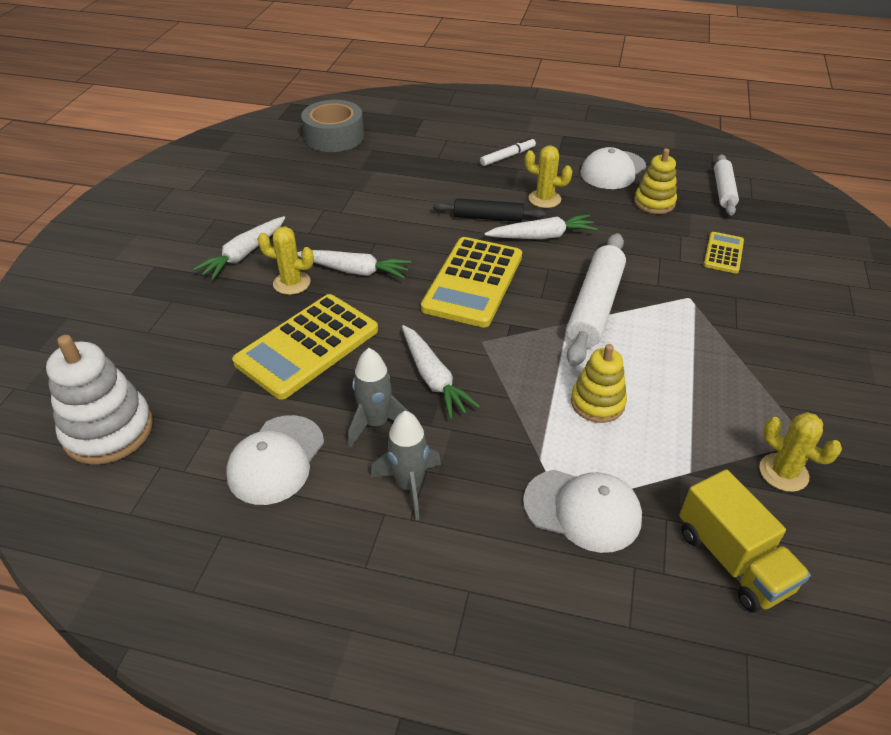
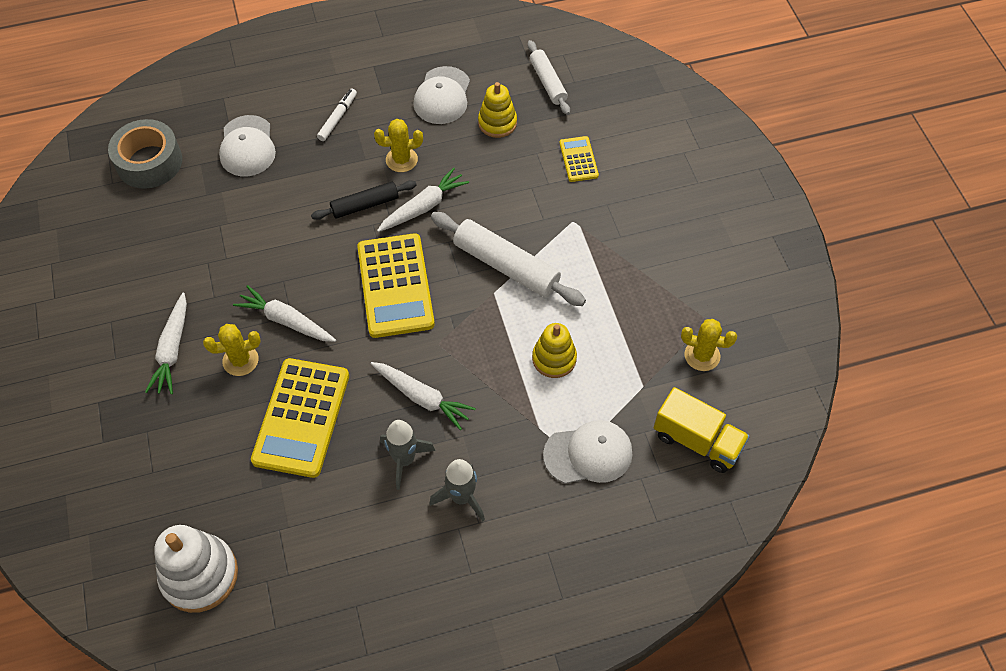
camera: 30 degrees left, 15 degrees up
(276, 460) = (351, 529): white cap -> white cap (247, 146)
(354, 271) = (286, 321): white carrot -> white carrot turned 135 degrees counterclockwise
(594, 307) = (506, 266): white rolling pin -> white rolling pin turned 45 degrees counterclockwise

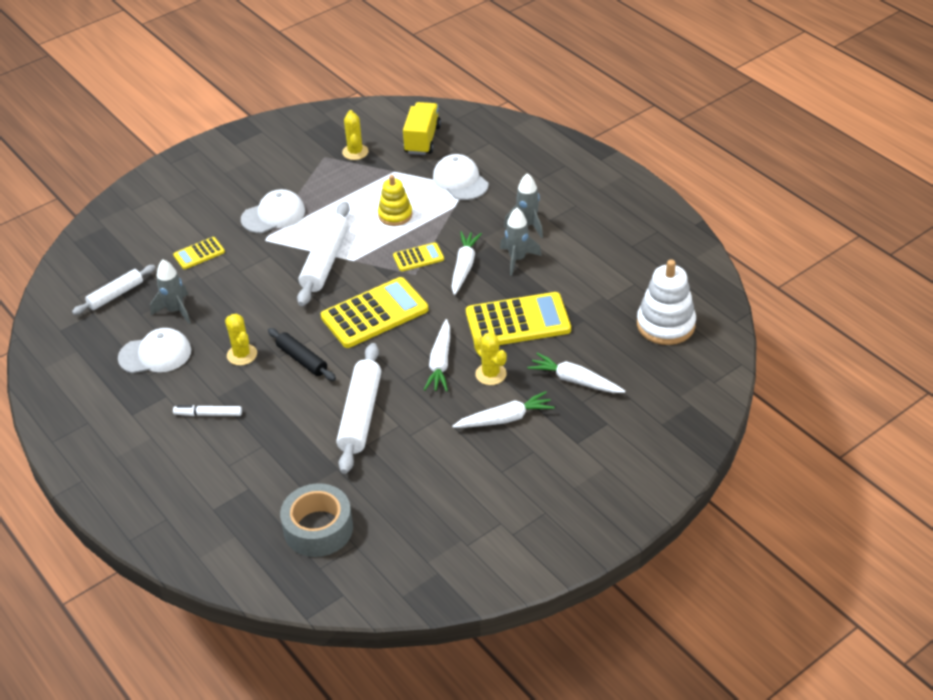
camera: 110 degrees left, 15 degrees down
(247, 146) = (269, 463): white cap -> white cap (273, 215)
(260, 231) = (360, 415): none -> white rolling pin
(423, 207) = (288, 324): white carrot -> white carrot (575, 380)
(464, 357) = (418, 257): none -> yellow calculator
(497, 123) = (175, 310): yellow stacking toy -> grey rocket

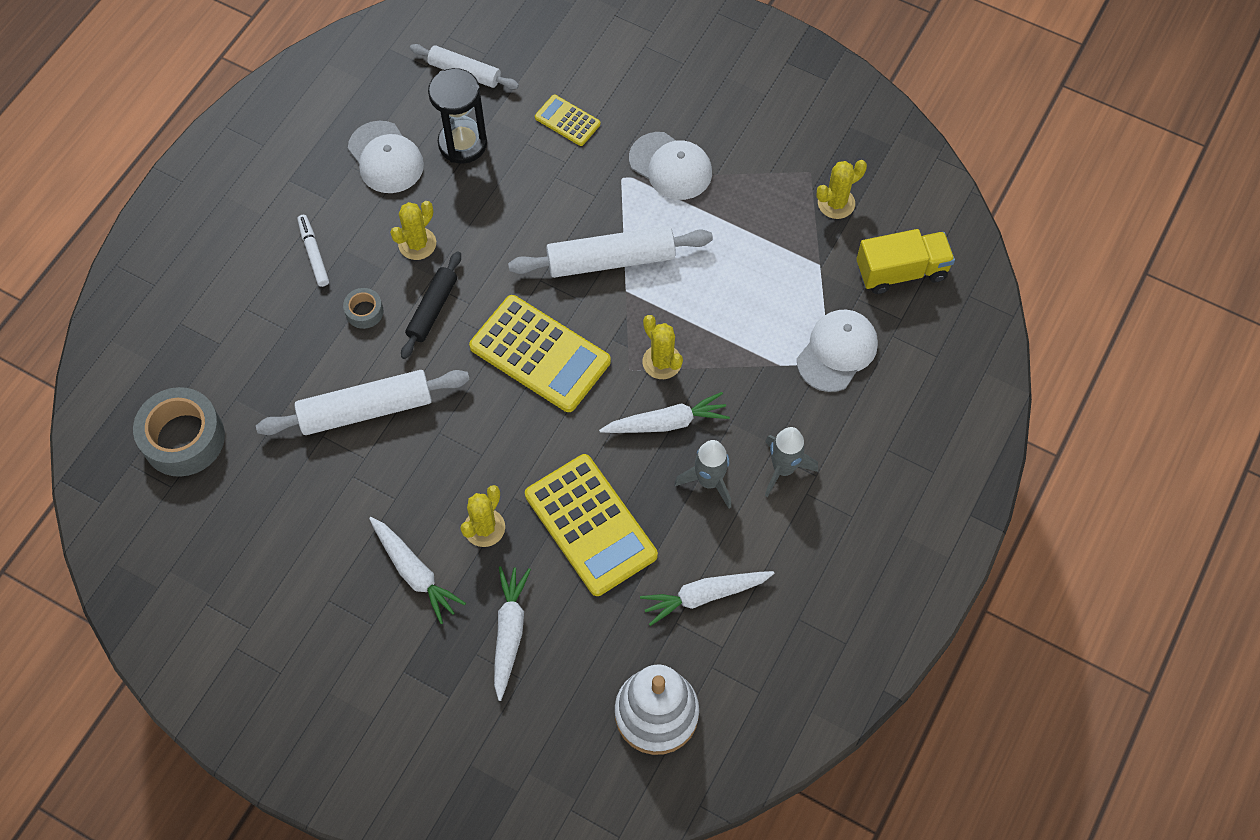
camera: 65 degrees right, 20 degrees up
(175, 310) = (462, 143): grey rocket -> black hourglass
(278, 397) = (364, 312): none -> grey tape
(395, 215) = (732, 302): yellow stacking toy -> none
(418, 257) = (662, 362): yellow calculator -> yellow cactus
(440, 362) = (483, 462): white carrot -> white carrot (705, 596)

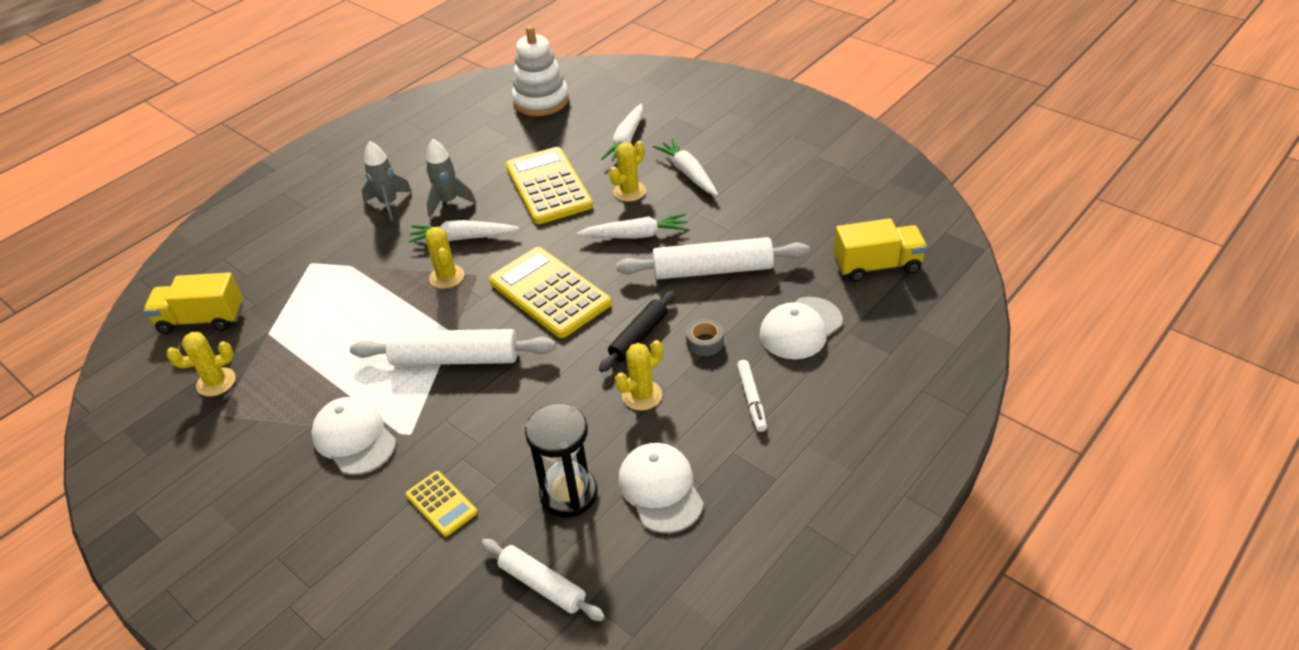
camera: 165 degrees left, 20 degrees down
(183, 438) = (877, 266): grey tape -> yellow truck
(705, 596) = (483, 146): white carrot -> white carrot (636, 235)
(837, 351) = (298, 269): white cap -> white cap (800, 328)

